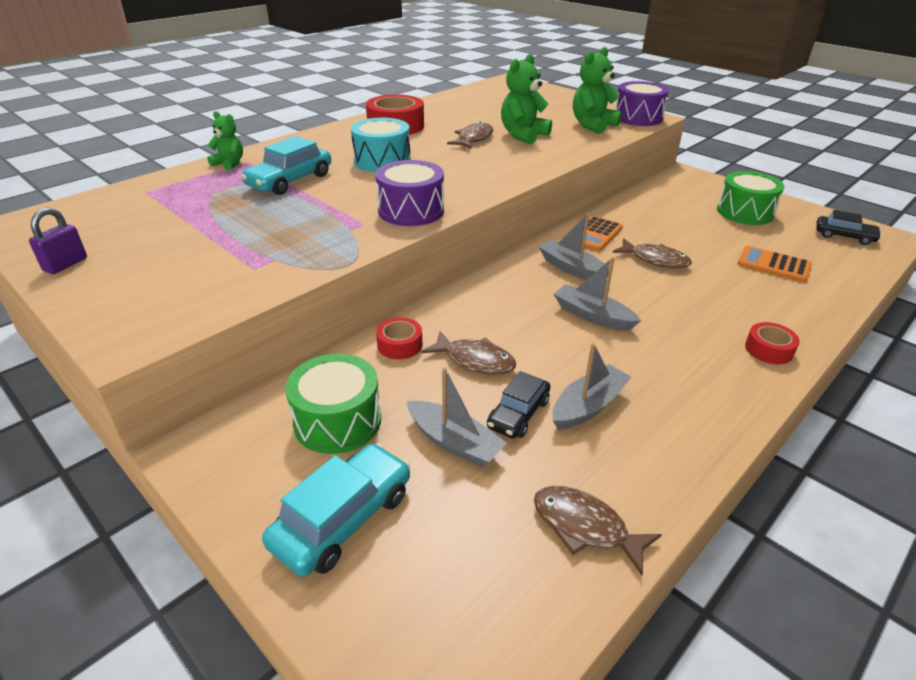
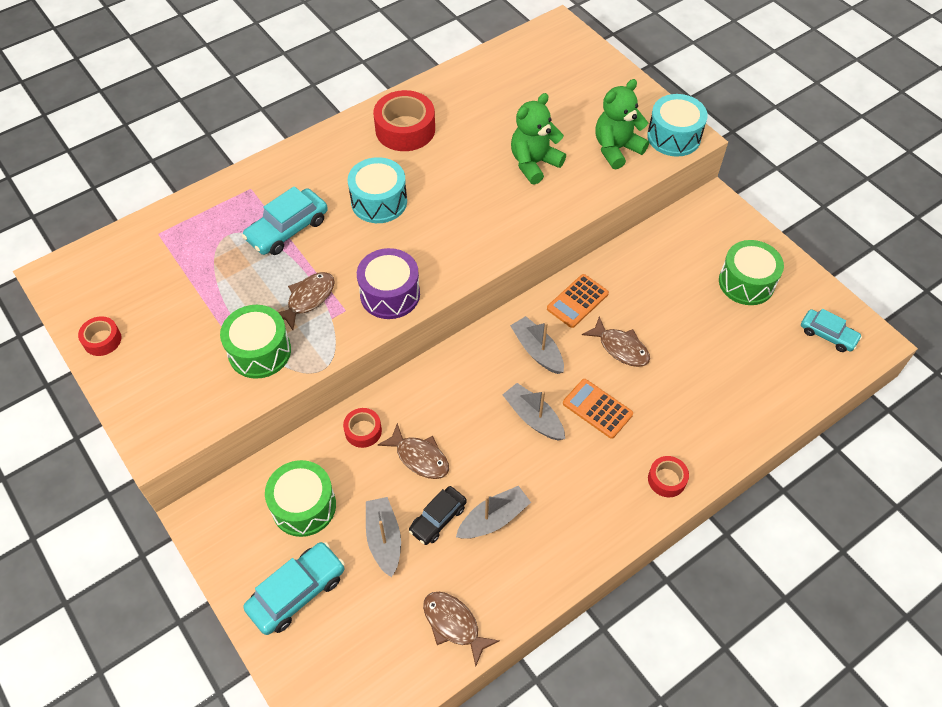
camera: 10 degrees right, 20 degrees up
(65, 264) = (102, 340): purple padlock -> red tape
(229, 164) = (233, 191): green teddy bear -> none
(267, 258) = (259, 351): none -> green drum
(454, 442) = (384, 539): grey boat -> grey boat turned 150 degrees counterclockwise
(473, 139) = (480, 166): brown fish -> brown fish (308, 299)
(638, 118) = (674, 137): purple drum -> turquoise drum
(773, 265) = (731, 370): orange calculator -> orange calculator (597, 409)
(844, 236) = (827, 335): black car -> turquoise car

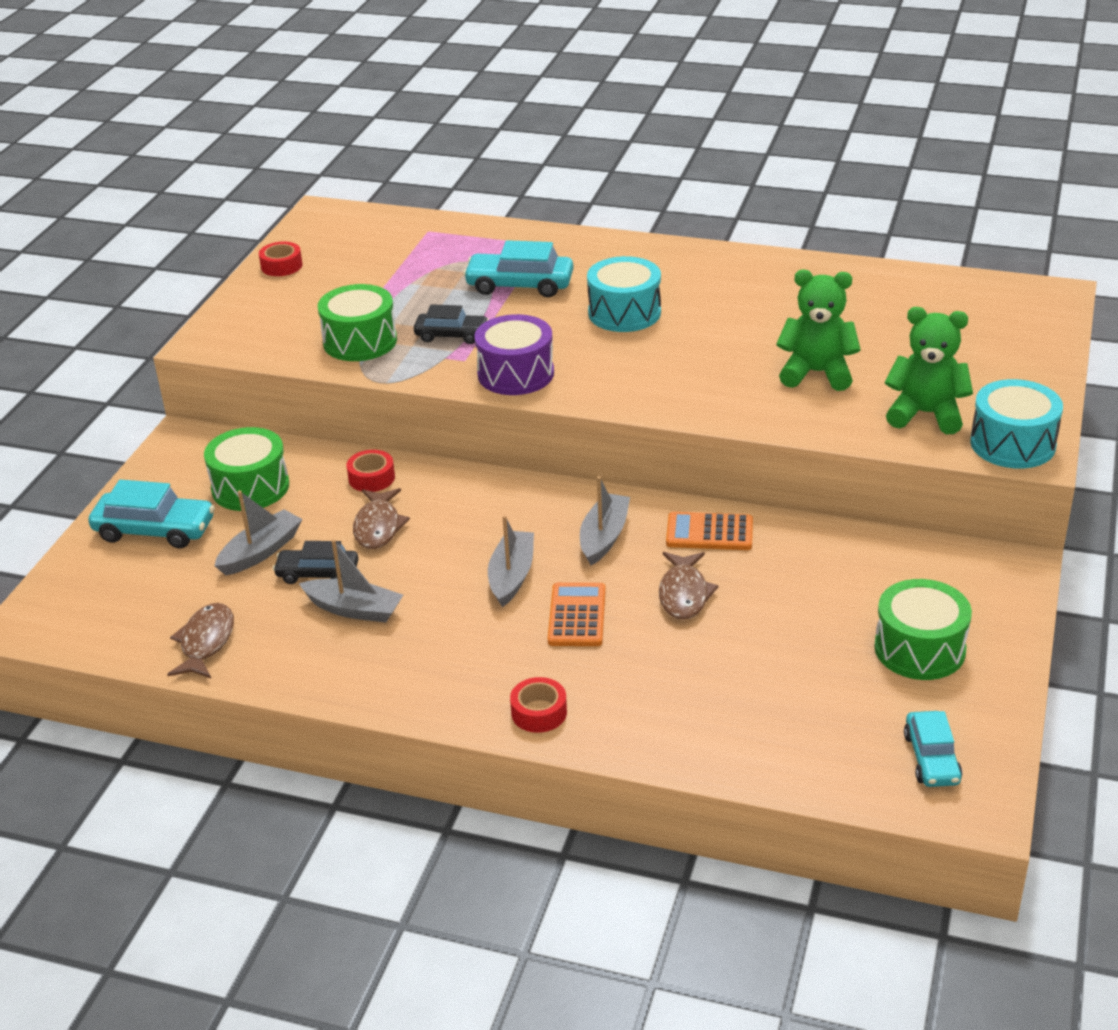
camera: 55 degrees right, 20 degrees down
(308, 299) = (452, 335): brown fish -> black car
(405, 129) = (742, 281): red tape -> none

